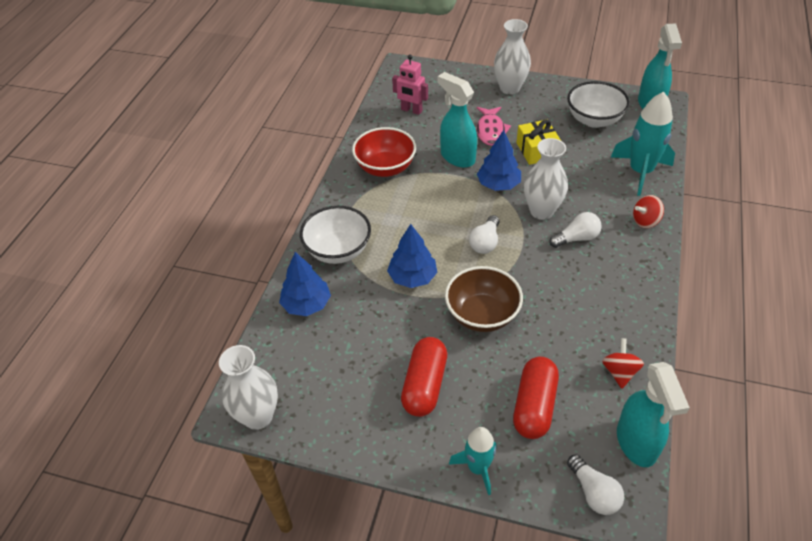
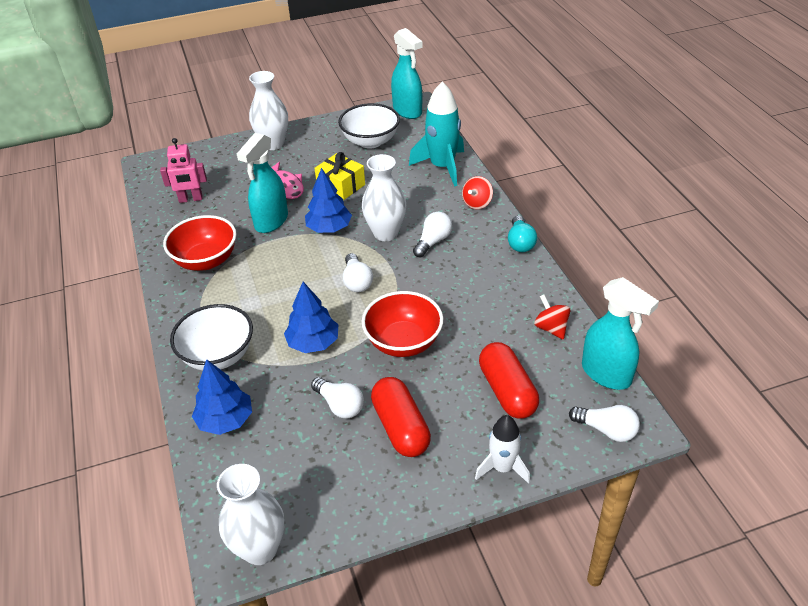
camera: 35 degrees left, 5 degrees down
(393, 340) = (340, 405): none -> white light bulb
(457, 157) = (271, 221): turquoise spray bottle -> turquoise spray bottle turned 75 degrees counterclockwise
(477, 468) = (502, 467): turquoise rocket -> white rocket
(482, 315) = (403, 342): brown bowl -> red bowl
(656, 277) = (520, 242): none -> turquoise light bulb

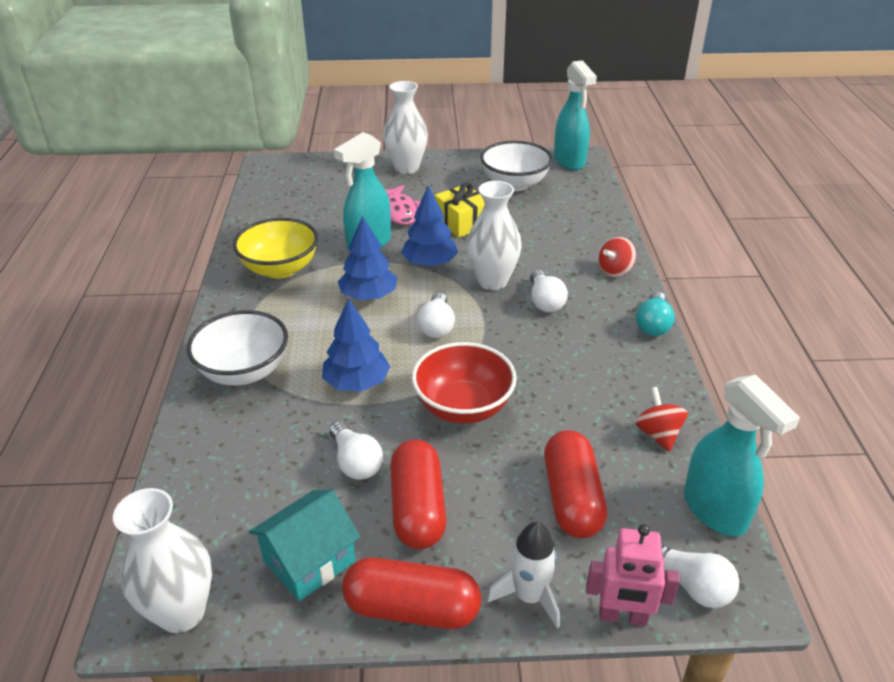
camera: 15 degrees right, 5 degrees down
(190, 199) = (294, 205): pink robot -> pink robot (622, 616)
(206, 260) = (280, 269): red bowl -> yellow bowl
(225, 420) = (217, 445): blue tree -> blue tree (368, 296)
(337, 487) = (309, 561): none -> turquoise house
(425, 499) = (412, 608): none -> red capsule
(433, 241) = (545, 302): white light bulb -> white light bulb turned 120 degrees clockwise
(442, 167) = (587, 224): turquoise rocket -> none

